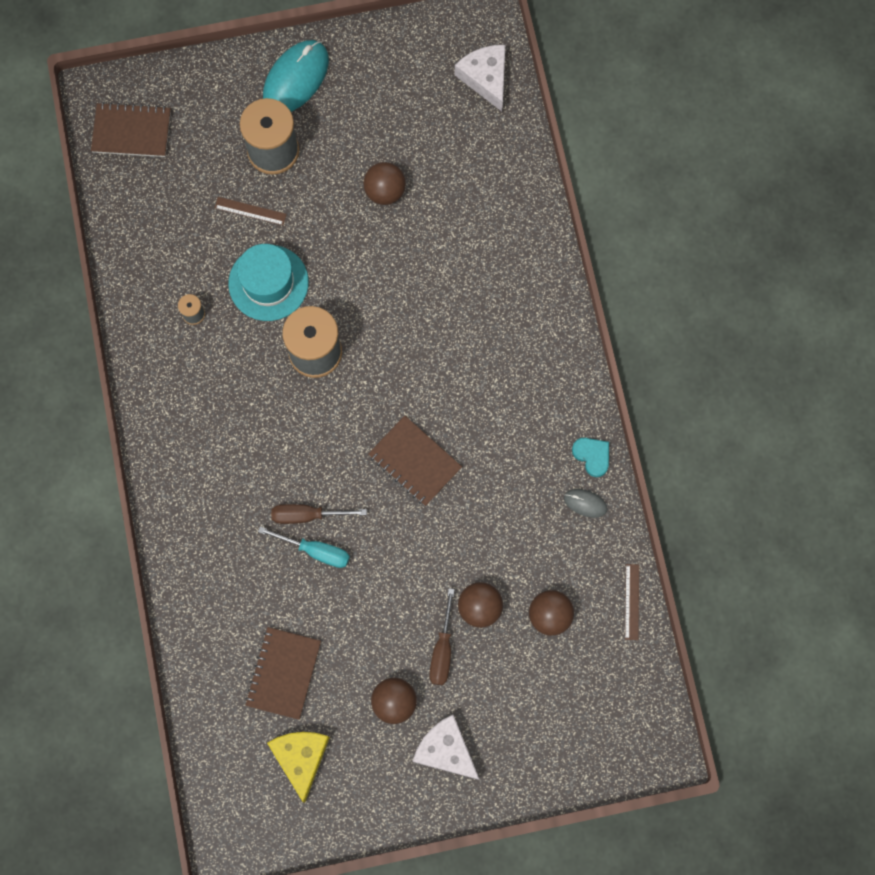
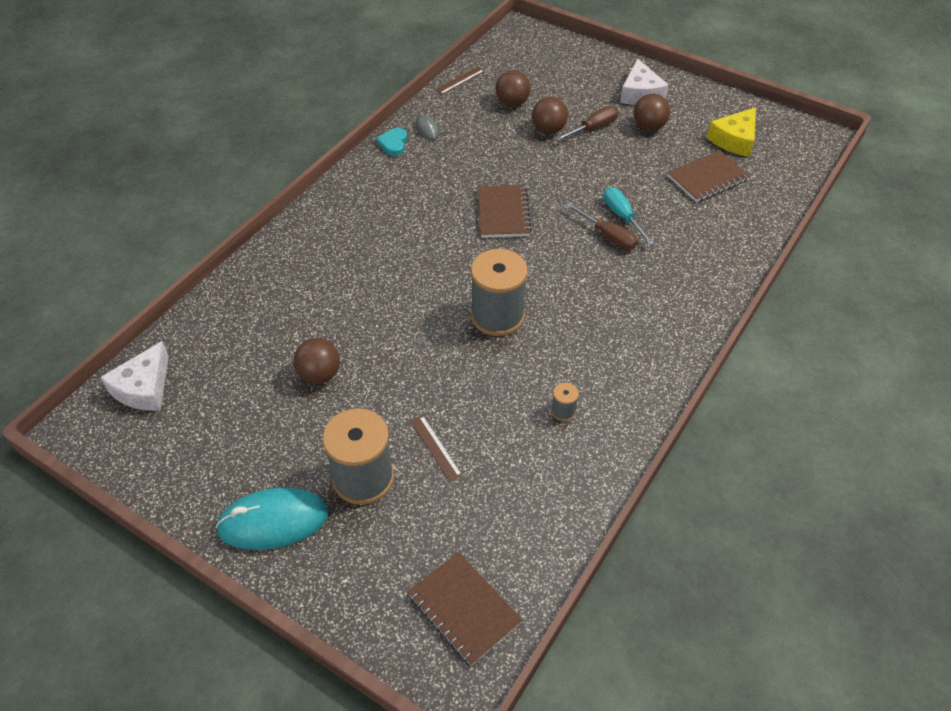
camera: 135 degrees left, 25 degrees down
(268, 283) = (480, 385): turquoise hat -> none

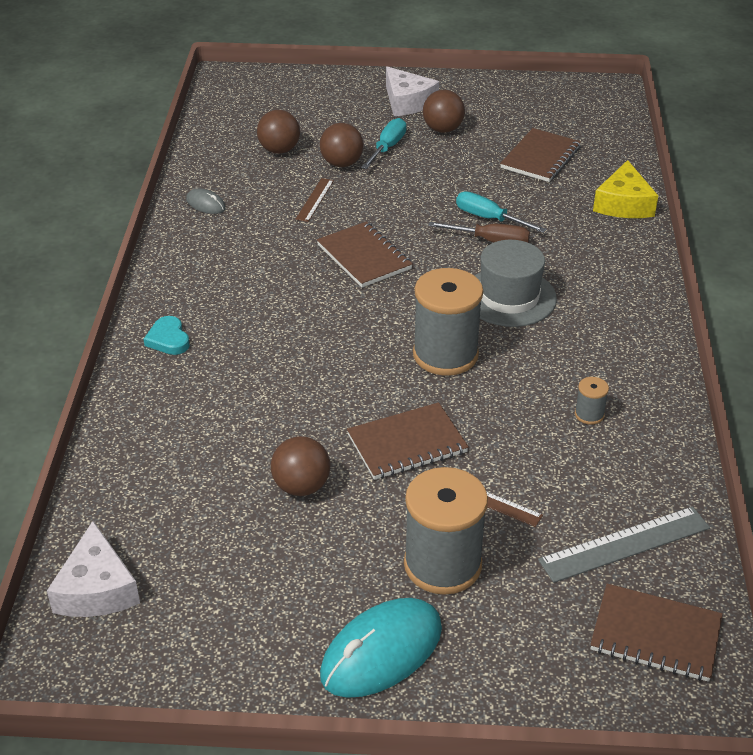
camera: 30 degrees left, 10 degrees down
(393, 144) = (179, 231): turquoise heart -> turquoise heart (168, 339)
(414, 375) = (407, 444): none -> brown notebook
(460, 80) = (200, 146): brown ruler -> brown ruler (315, 200)
(502, 527) = (624, 544): none -> grey ruler
(583, 288) = (509, 297): none -> grey hat
(593, 128) = (387, 148): brown screwdriver -> turquoise screwdriver
(734, 140) = (536, 116): yellow cheese -> yellow cheese (624, 204)

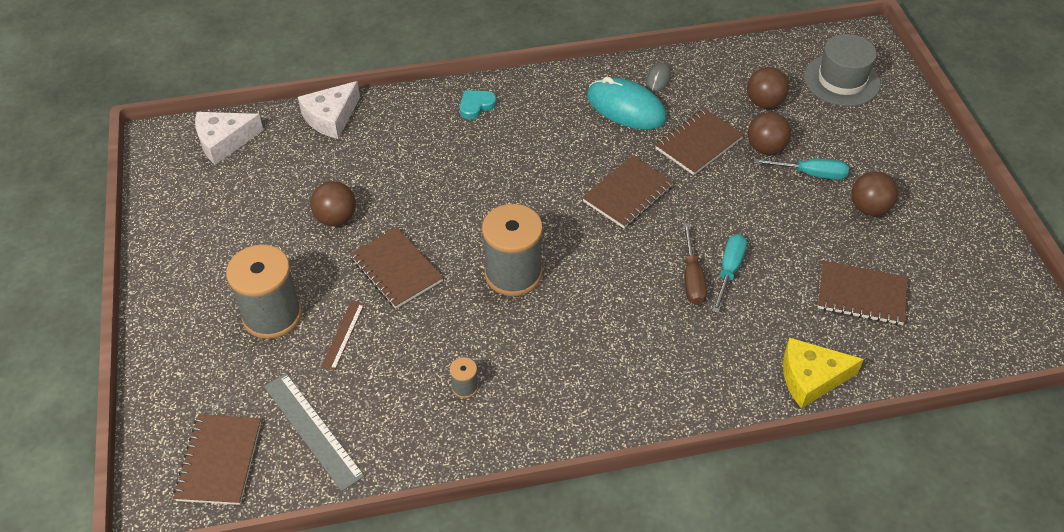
camera: 75 degrees right, 10 degrees up
(315, 200) = (698, 143): brown ruler -> brown notebook
(381, 651) = (187, 296): turquoise mouse -> turquoise mouse (626, 107)
(407, 102) = (904, 172): white cheese -> white cheese (331, 117)
(509, 297) = (610, 305): grey hat -> grey hat (841, 80)

